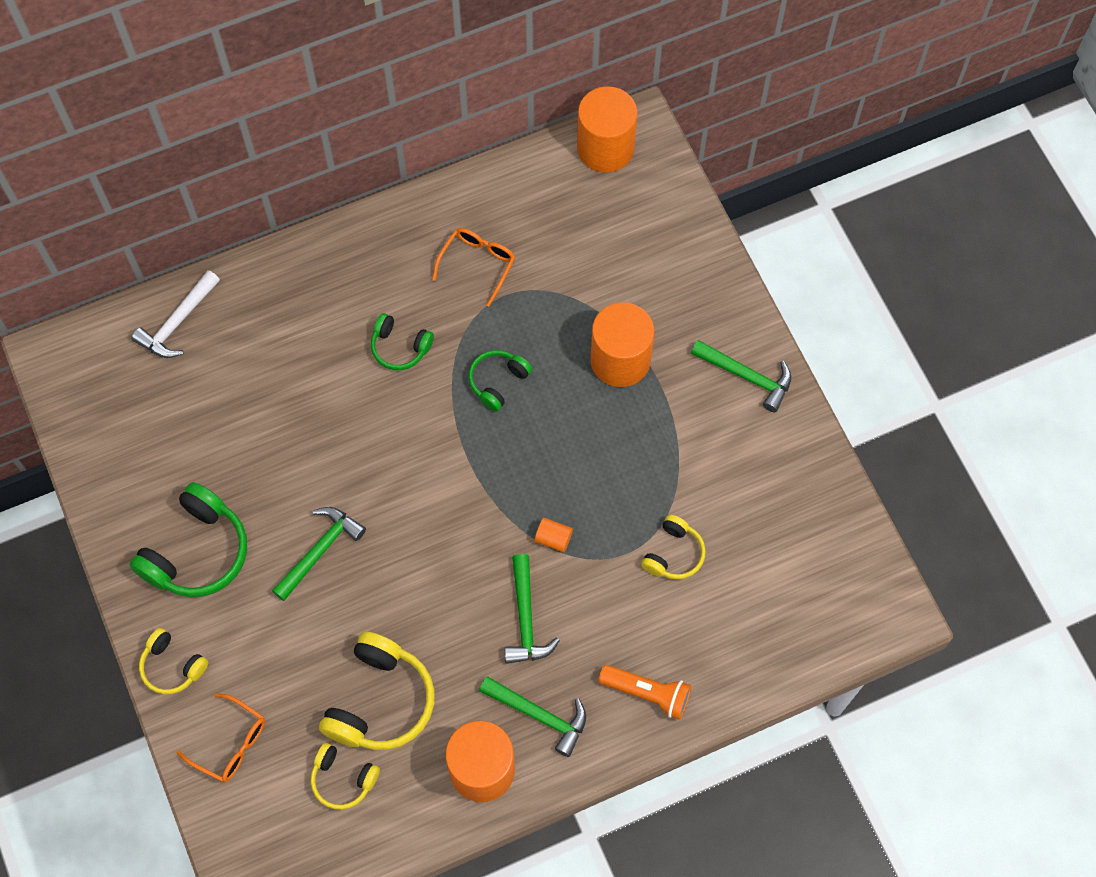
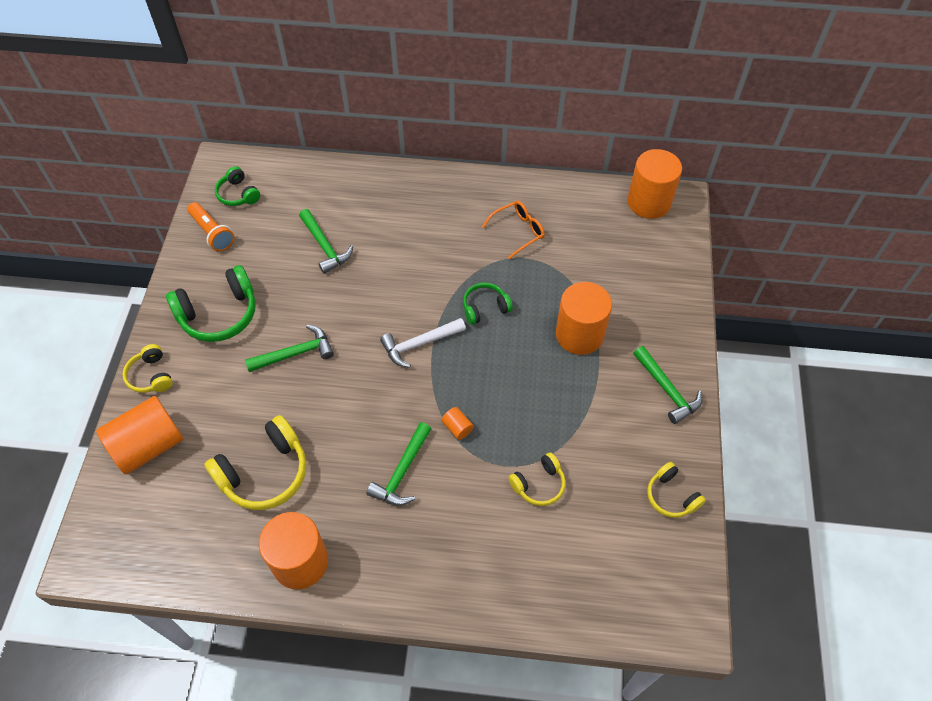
camera: 30 degrees right, 10 degrees down
(178, 322) = (307, 179): white hammer -> white hammer (419, 344)
(231, 743) = (149, 445): orange glasses -> orange cylinder
(343, 779) = (202, 512): yellow headphones -> yellow headphones (671, 496)
(400, 347) = (434, 256): green headphones -> green headphones (238, 194)
(539, 715) = (367, 546): green hammer -> green hammer (325, 246)
(648, 693) = (457, 576): orange flashlight -> orange flashlight (212, 233)

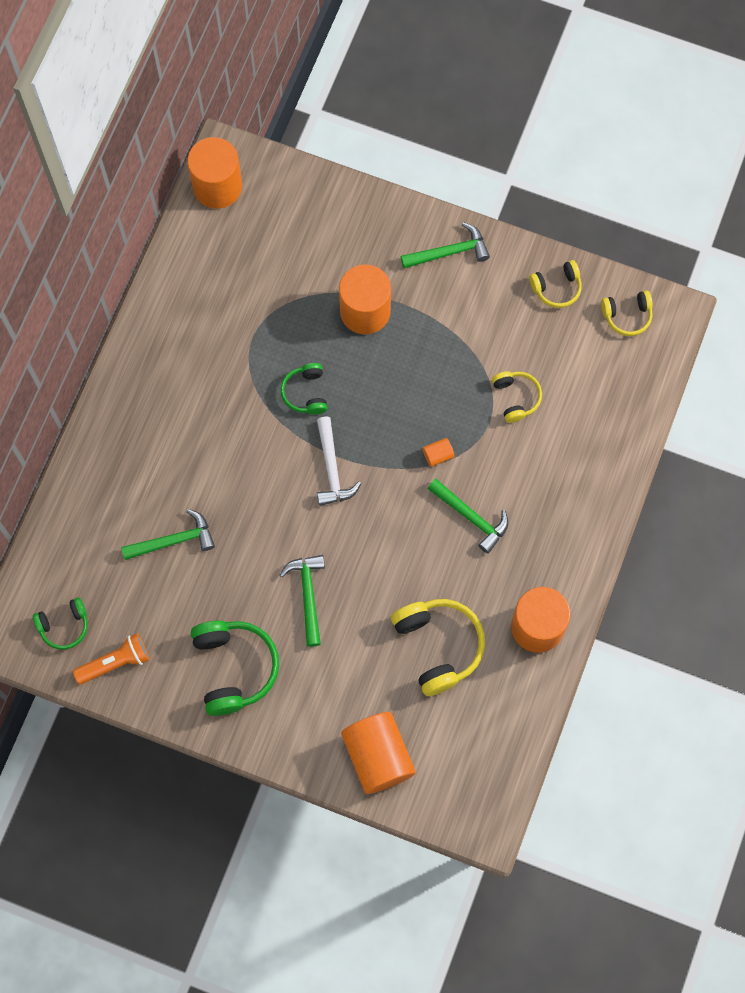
camera: 75 degrees left, 15 degrees up
(151, 376) = (294, 748): yellow headphones -> yellow headphones (627, 316)
(518, 231) = (216, 332): orange glasses -> none

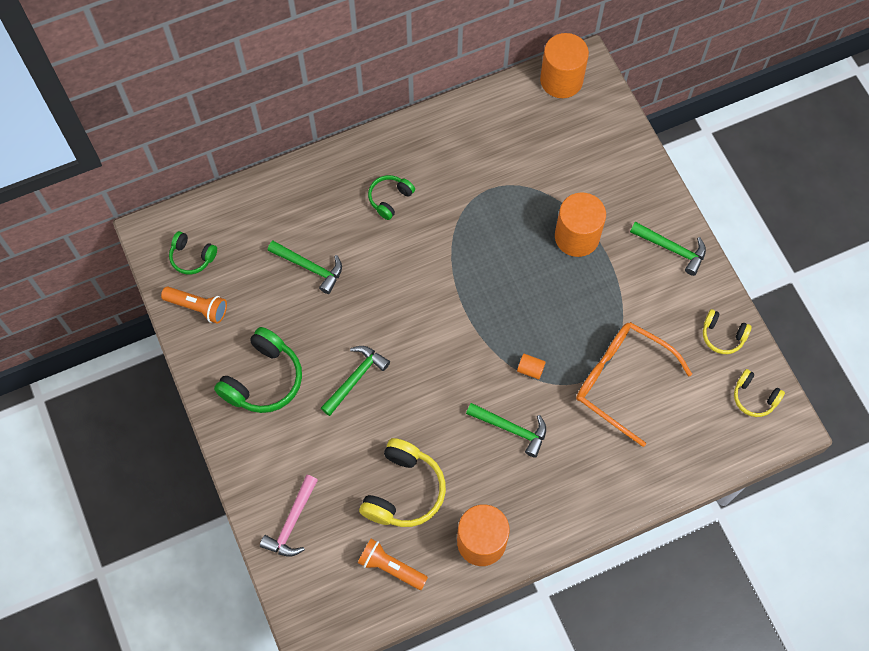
camera: 45 degrees right, 5 degrees down
(306, 393) = (485, 253): green headphones -> green headphones (390, 199)
(332, 468) = (453, 314): white hammer -> none
(378, 756) = (292, 522): orange cylinder -> pink hammer
(471, 517) = (511, 429): green hammer -> green hammer turned 60 degrees counterclockwise
(489, 714) = (390, 567): none -> orange flashlight
(516, 398) = (621, 381): yellow headphones -> orange glasses

